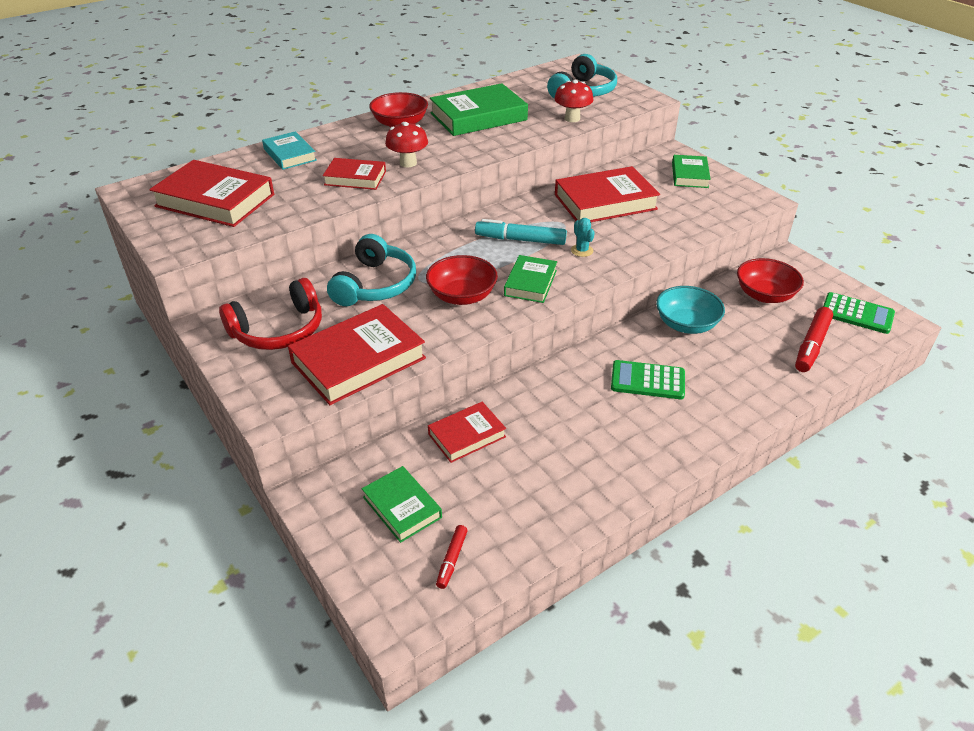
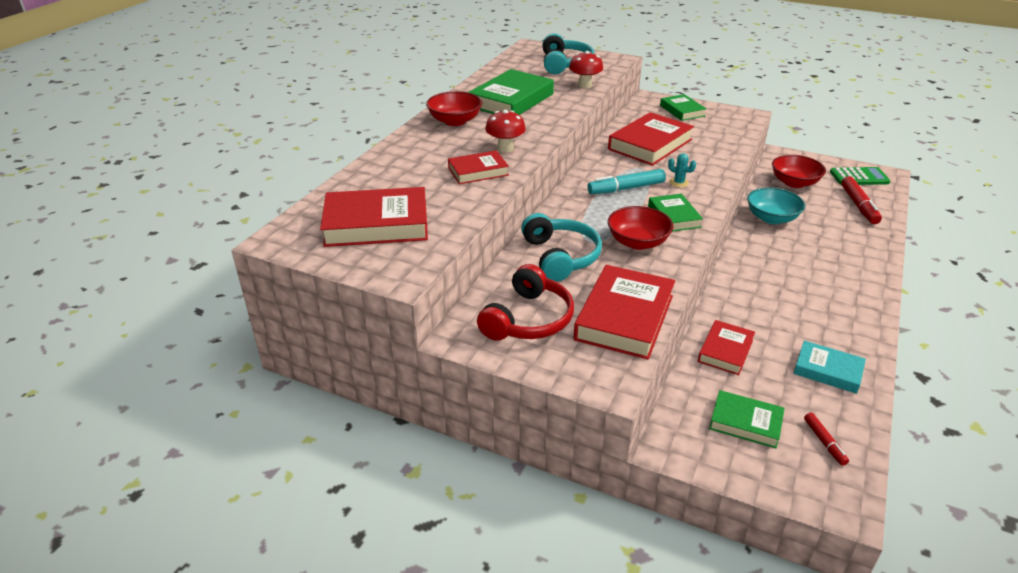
camera: 30 degrees left, 5 degrees down
(289, 155) = (391, 169): turquoise book -> turquoise book (827, 370)
(647, 381) = (794, 264): green calculator -> none

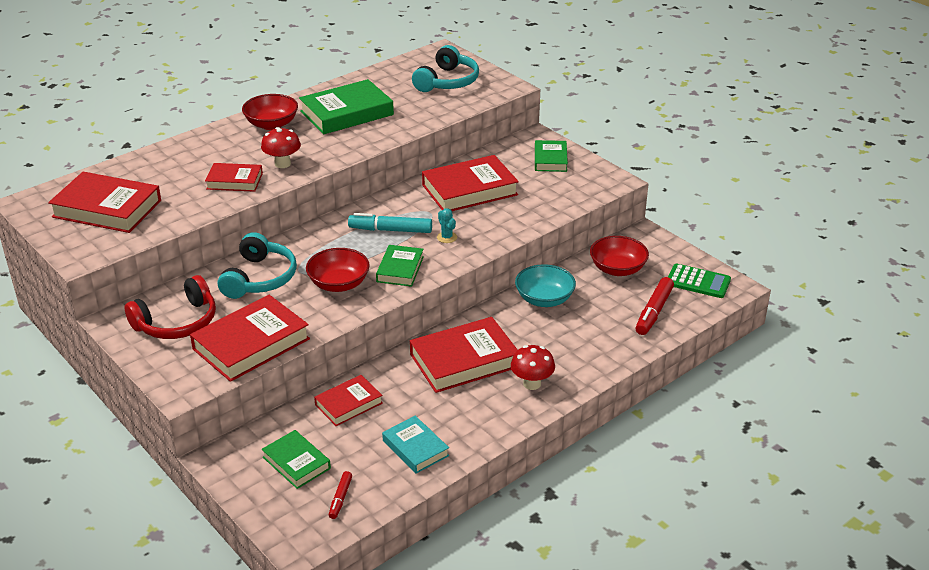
camera: 25 degrees right, 0 degrees up
(585, 85) = (436, 111): red mushroom -> red mushroom (532, 383)
(772, 283) = (464, 360): none -> red book

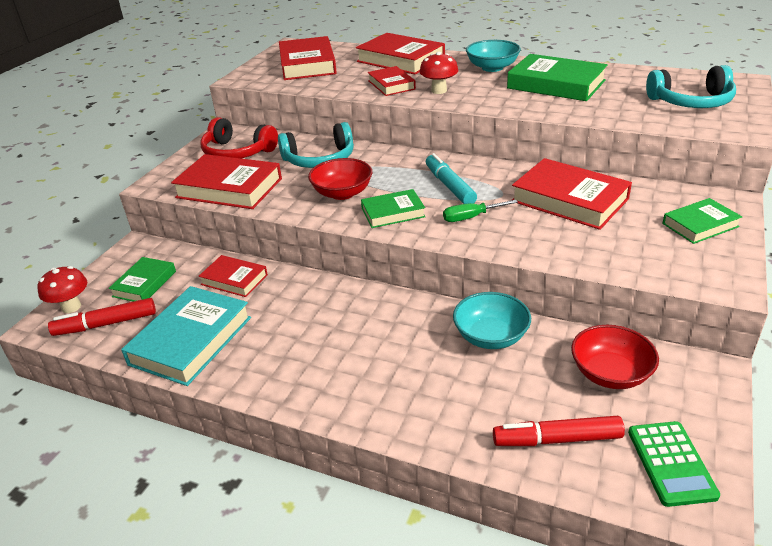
camera: 65 degrees right, 0 degrees up
(271, 124) = (492, 68): red bowl -> turquoise bowl
(340, 498) = (106, 324): red marker -> red marker, size x1.79
(415, 448) = (191, 340): turquoise book -> turquoise book, size x1.72
(447, 237) = (471, 217): turquoise cactus -> green screwdriver
(464, 360) = (341, 320): red book -> red book (400, 60)
(532, 383) = (335, 382): red mushroom -> red mushroom (71, 307)

